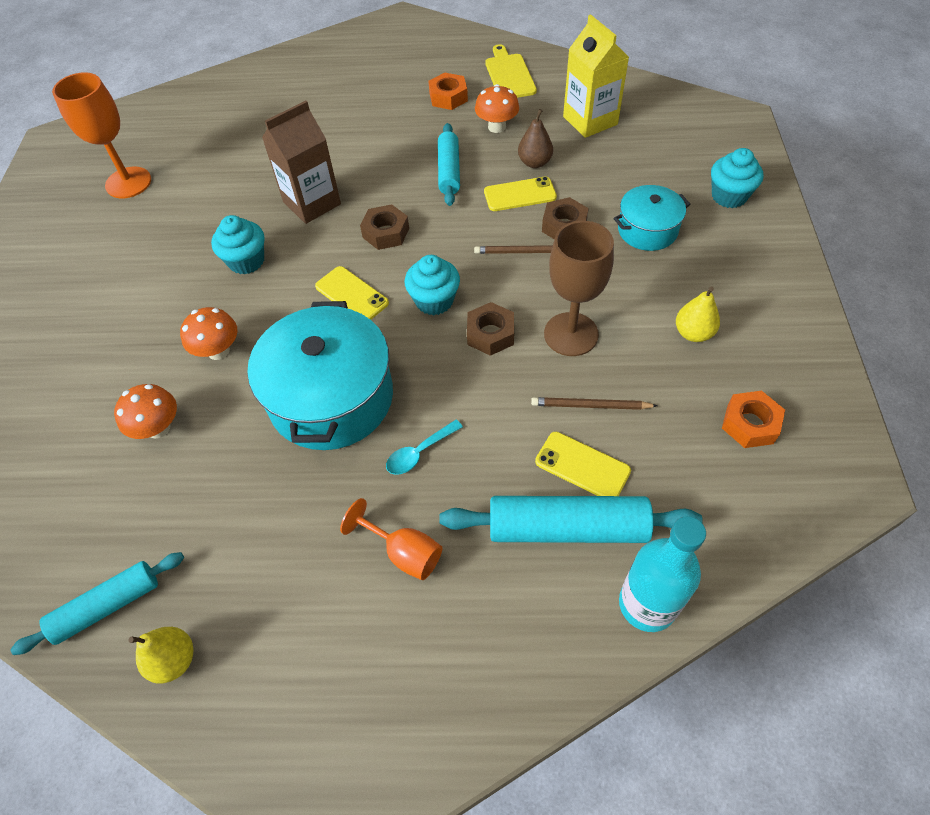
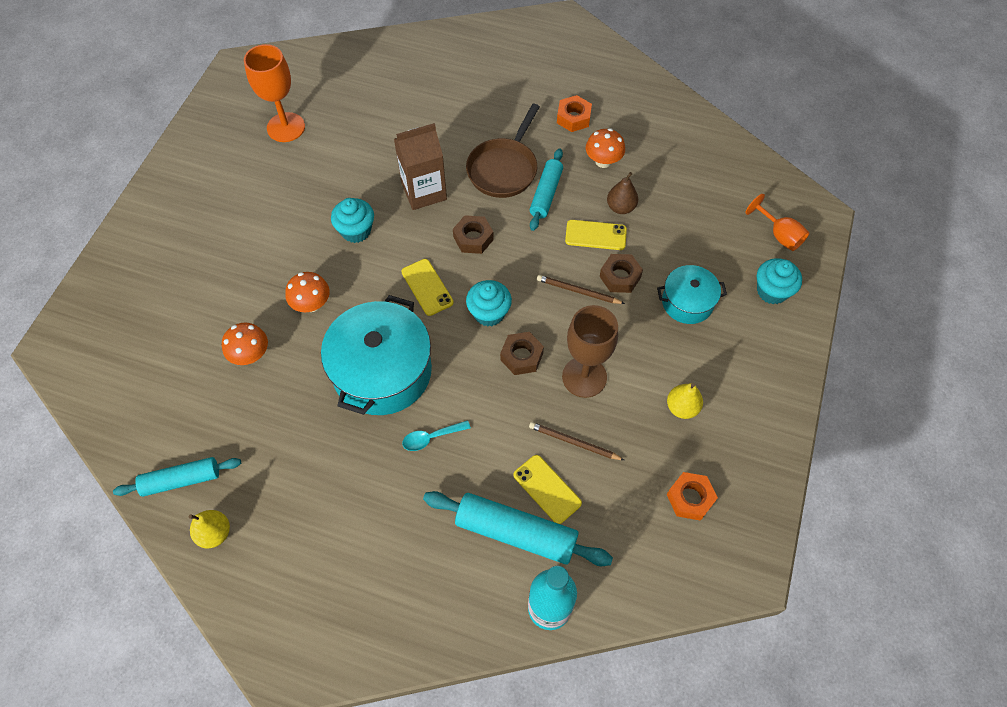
camera: 15 degrees right, 5 degrees up
(393, 160) = (504, 169): none -> brown pan
(404, 553) = (393, 511): orange goblet -> orange goblet (779, 235)
(509, 75) = (635, 109): yellow cutting board -> none
(590, 121) = (686, 179): yellow carton -> none

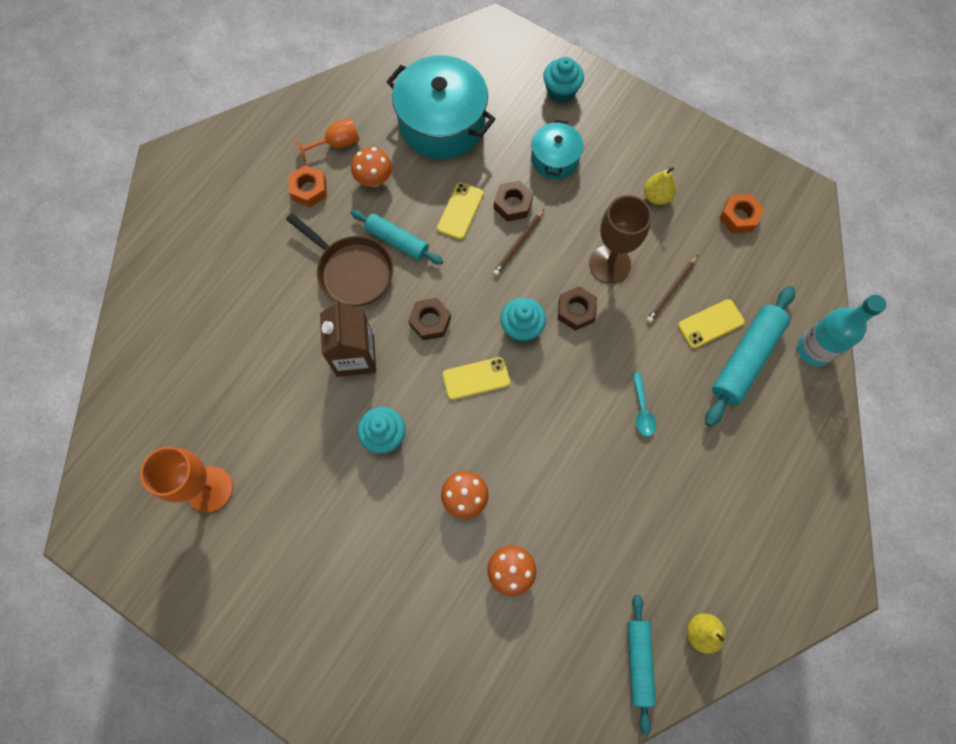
camera: 75 degrees left, 10 degrees up
(382, 371) = (561, 441): turquoise pot -> turquoise pot (442, 124)
(620, 207) = (435, 180): brown pear -> none
(779, 235) = (505, 65): orange goblet -> orange goblet (337, 144)

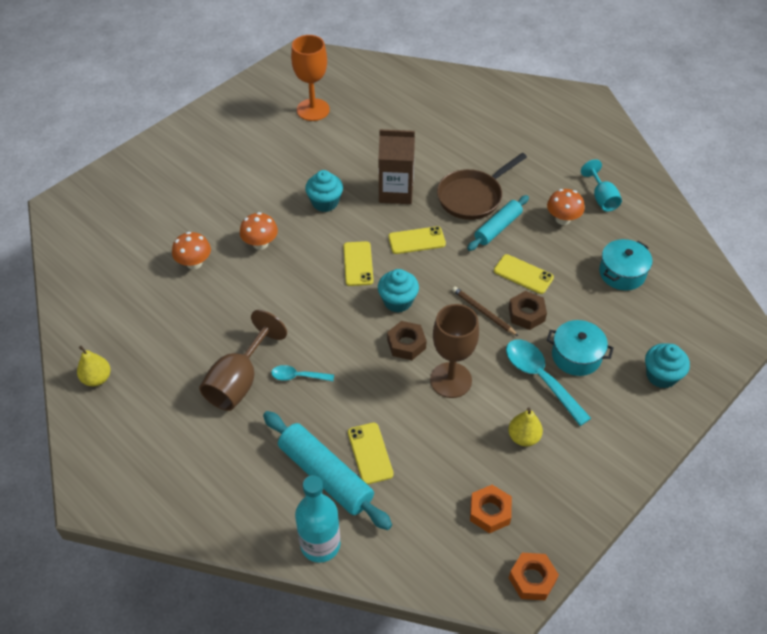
camera: 100 degrees right, 20 degrees down
(309, 190) = (555, 177): orange nut -> orange nut (532, 579)
(337, 144) = (601, 198): orange goblet -> turquoise goblet
(430, 321) = (416, 240): brown nut -> yellow phone
(442, 124) = (622, 273): turquoise pot -> turquoise pot, size x0.55
(588, 187) = (540, 378): none -> turquoise spoon
(638, 661) = (94, 331): turquoise rolling pin -> none
(663, 469) = (239, 381): none -> brown goblet
(671, 290) = (413, 427): brown pencil -> none

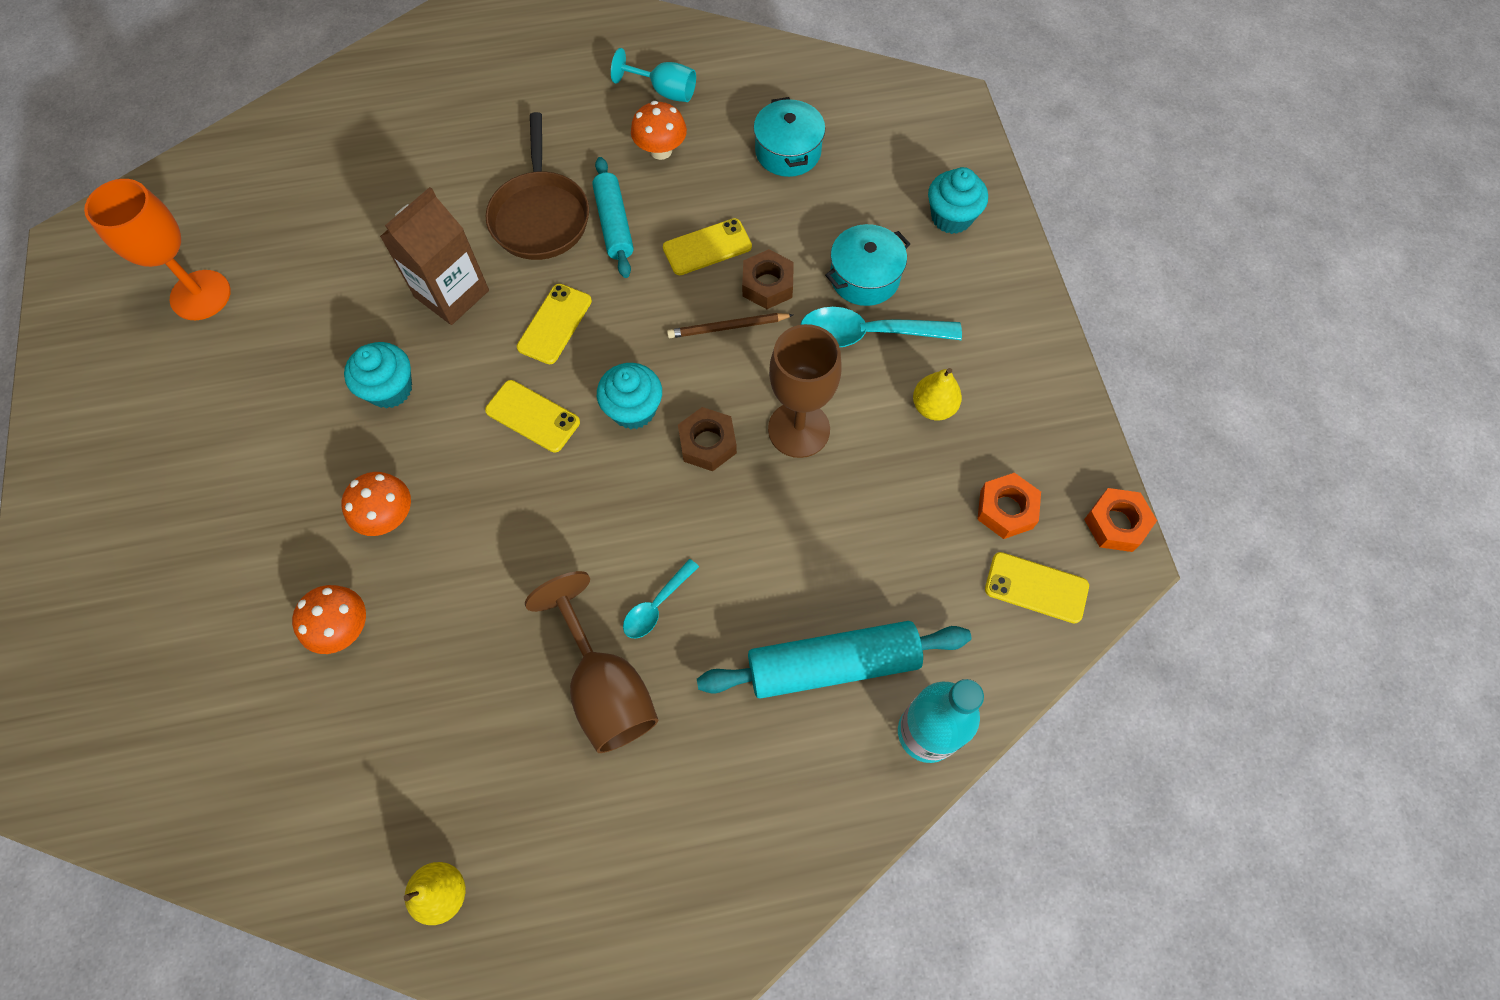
camera: 55 degrees left, 15 degrees up
(370, 453) = (837, 590): yellow phone -> yellow phone (1036, 587)

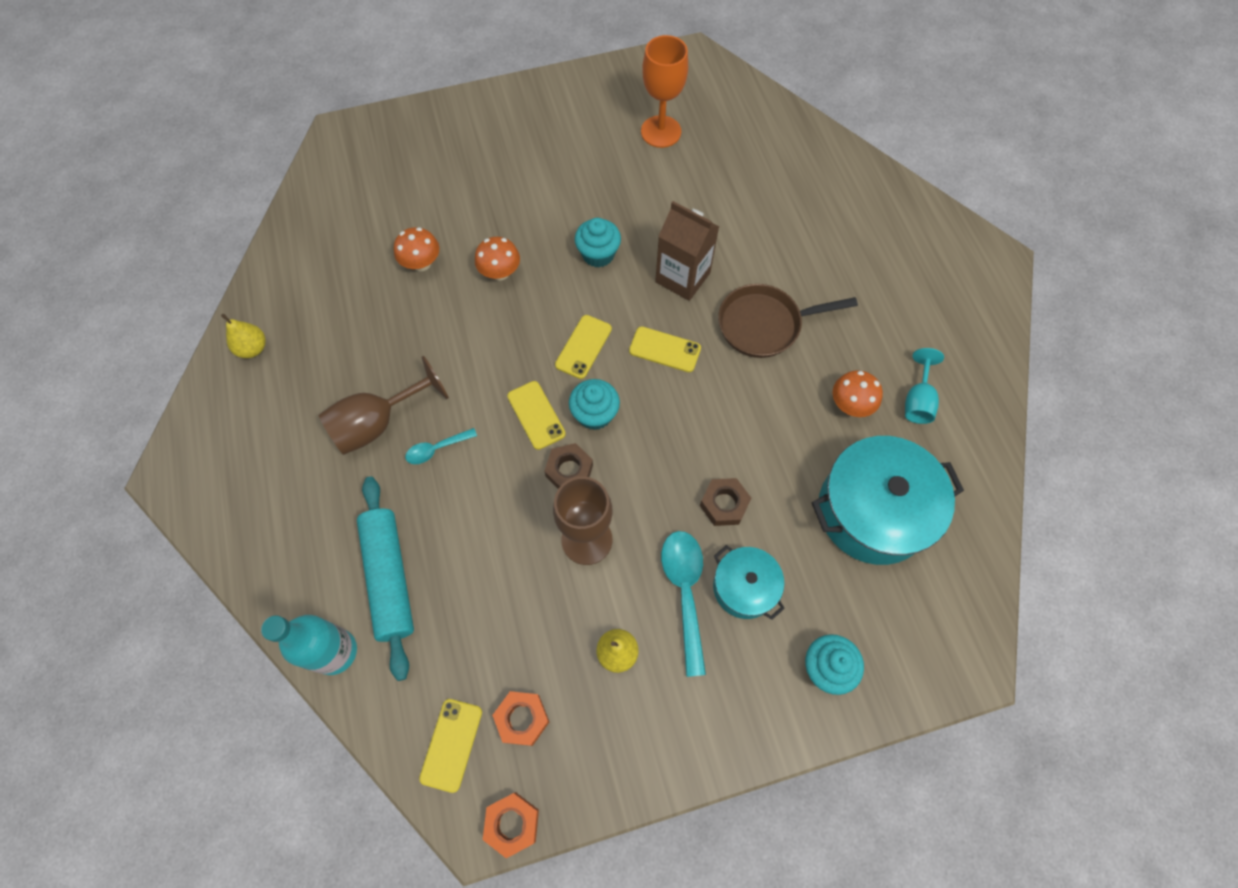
camera: 85 degrees right, 0 degrees up
(614, 224) = (766, 379): turquoise rolling pin -> none
(656, 605) = (436, 449): turquoise spoon -> turquoise spoon turned 60 degrees counterclockwise
(707, 247) = (755, 452): yellow phone -> yellow phone (536, 415)
(728, 327) = (677, 476): brown pencil -> none
(788, 151) = (872, 511): turquoise pot -> turquoise pot, size x1.82

